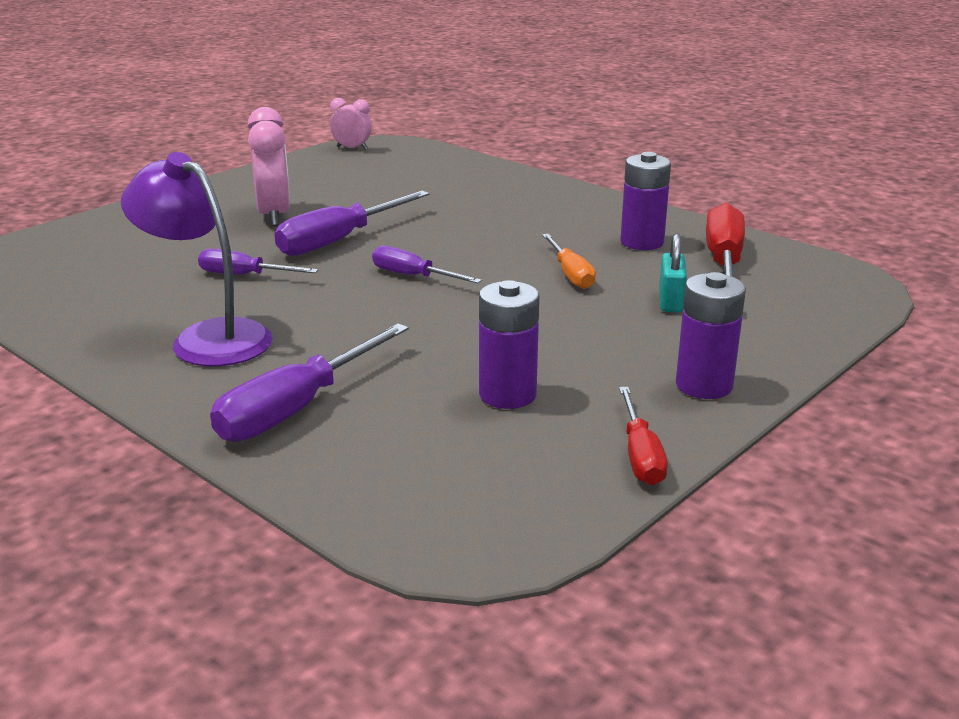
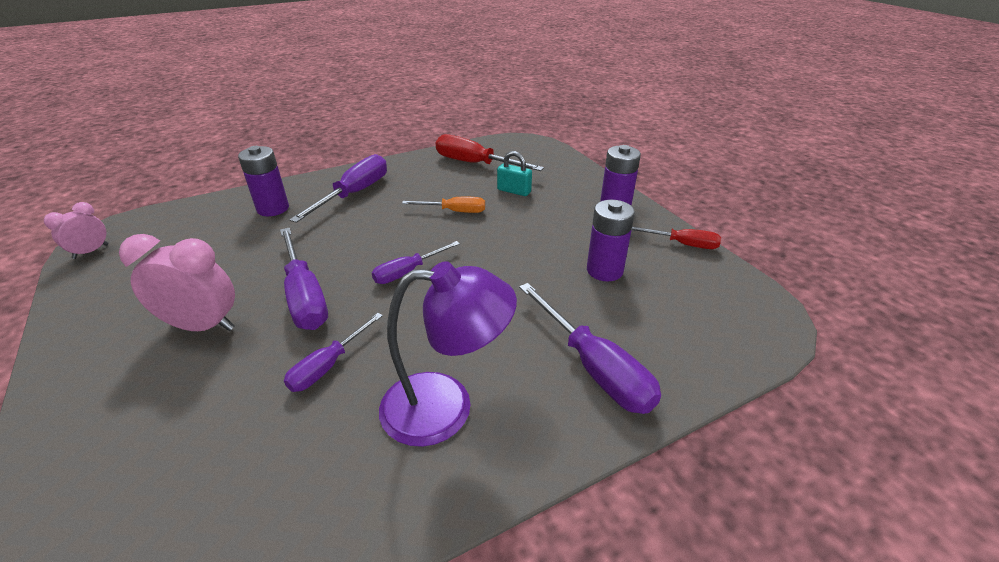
camera: 70 degrees left, 10 degrees up
(208, 337) = (446, 407): purple lamp -> purple lamp turned 150 degrees counterclockwise
(555, 213) = (354, 194): none -> purple screwdriver
(642, 242) = (428, 178): purple battery -> purple battery (273, 209)

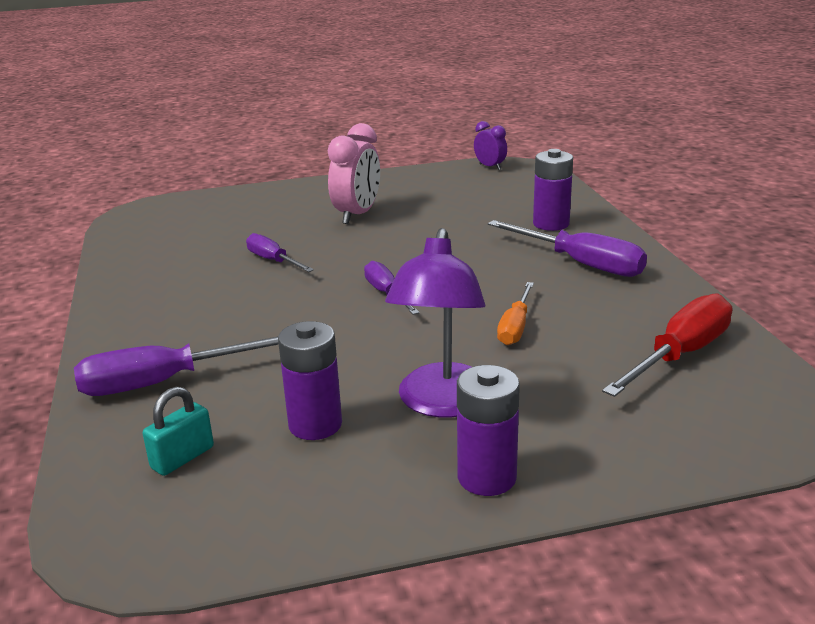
camera: 105 degrees right, 10 degrees down
(91, 251) = (490, 167): pink clock -> purple clock
(305, 296) = (374, 247): purple screwdriver -> none
(446, 407) = (186, 305): purple lamp -> purple lamp (442, 403)
(514, 191) = (571, 381): turquoise padlock -> turquoise padlock (182, 458)
(682, 244) = (340, 524): red screwdriver -> none

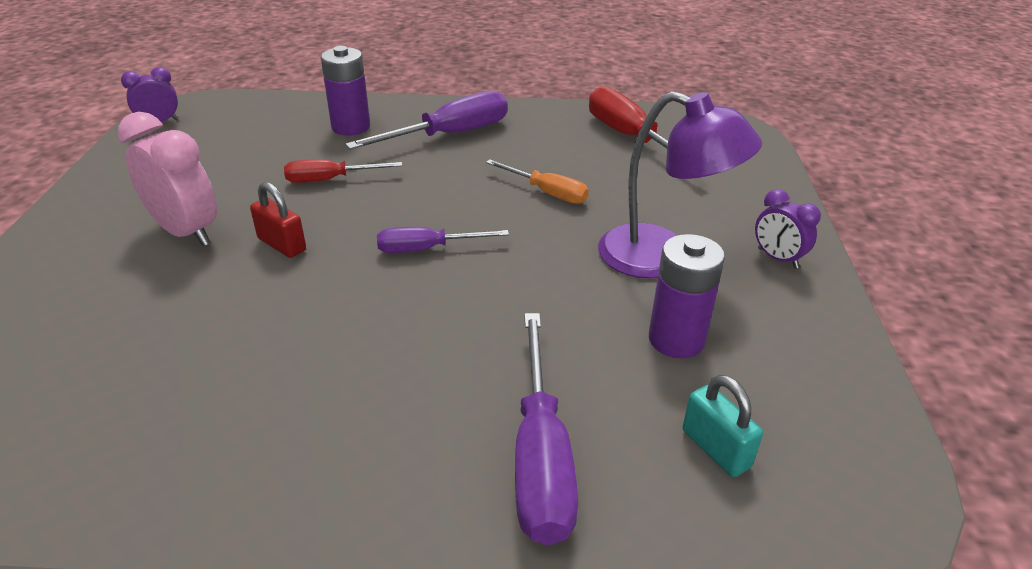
camera: 75 degrees left, 10 degrees up
(273, 261) = (258, 321): purple screwdriver -> none
(361, 245) = (282, 244): none -> red padlock
(459, 237) = (330, 180): none -> red screwdriver
(486, 477) = (777, 258): purple battery -> purple clock

